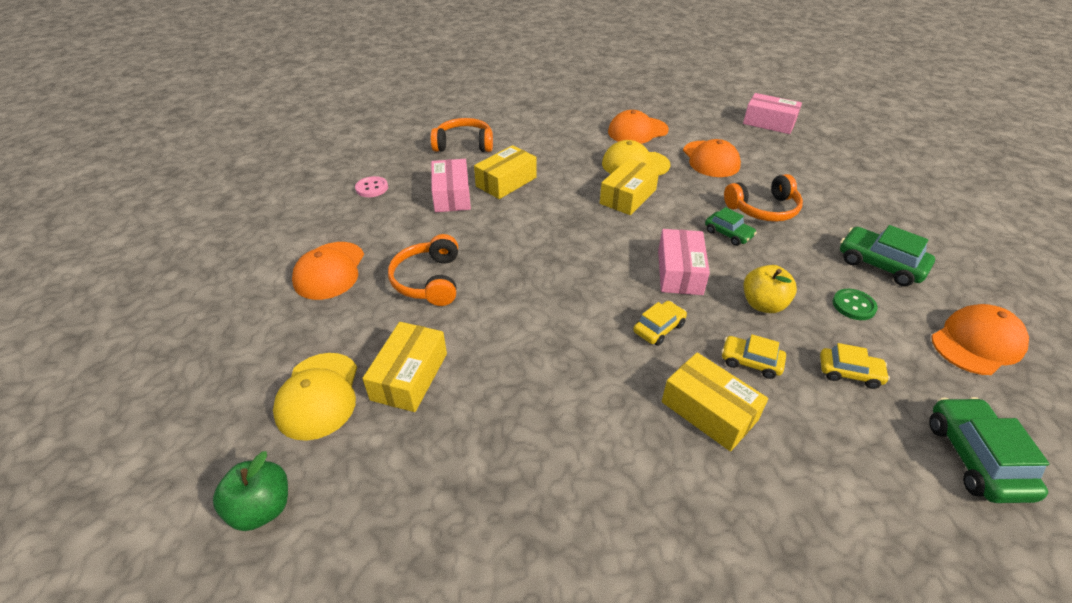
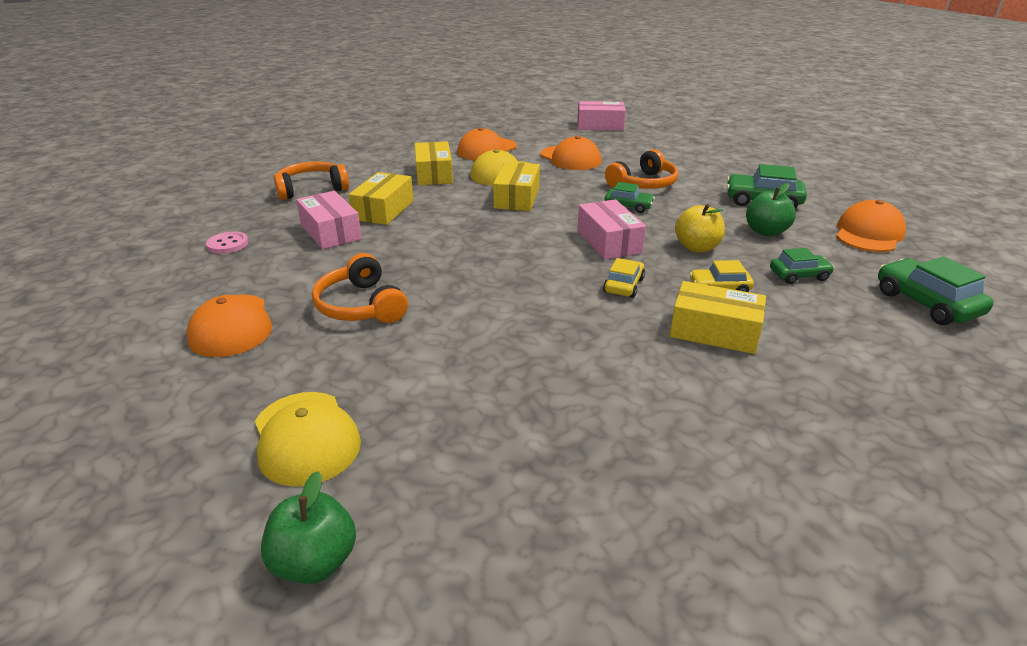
camera: 25 degrees left, 10 degrees down
(409, 376) = (403, 389): yellow box -> yellow box (434, 174)
(849, 373) = (799, 275): yellow car -> green car
(853, 305) = (766, 231): green button -> green apple

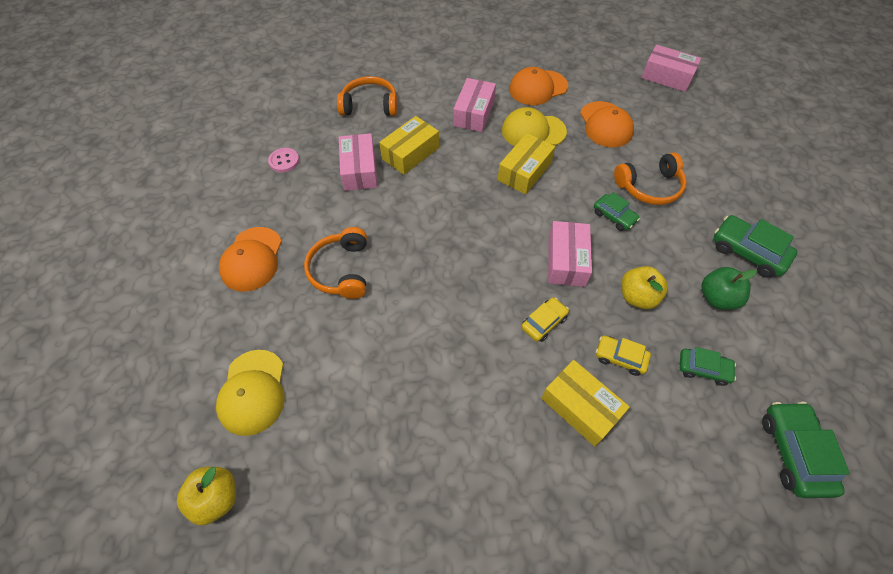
camera: 25 degrees right, 25 degrees up
(315, 562) = (216, 498): green apple -> yellow apple
(434, 174) = (474, 113): yellow box -> pink box
(869, 233) = (818, 338): orange cap -> none

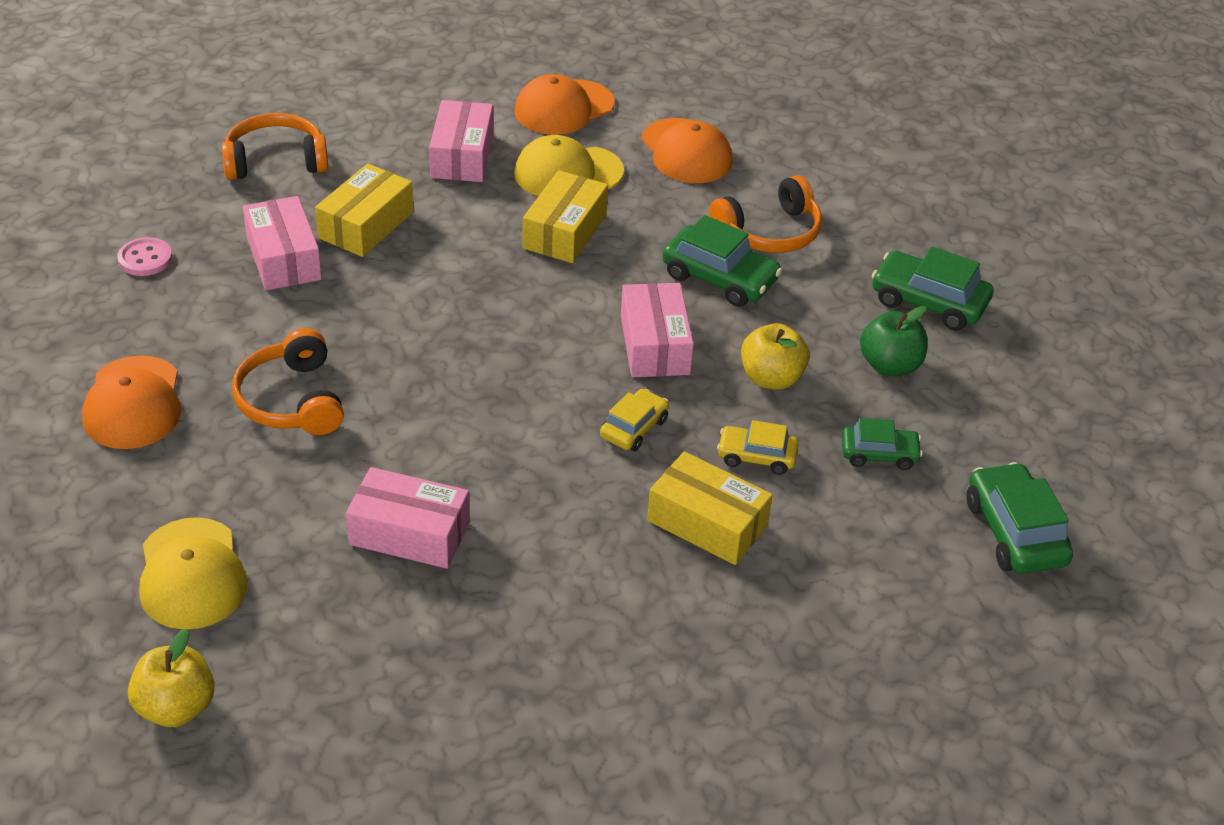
camera: 15 degrees left, 15 degrees down
(614, 216) = (720, 278): green car -> green car, size x1.61
(667, 77) = (776, 72): pink box -> pink box (409, 533)

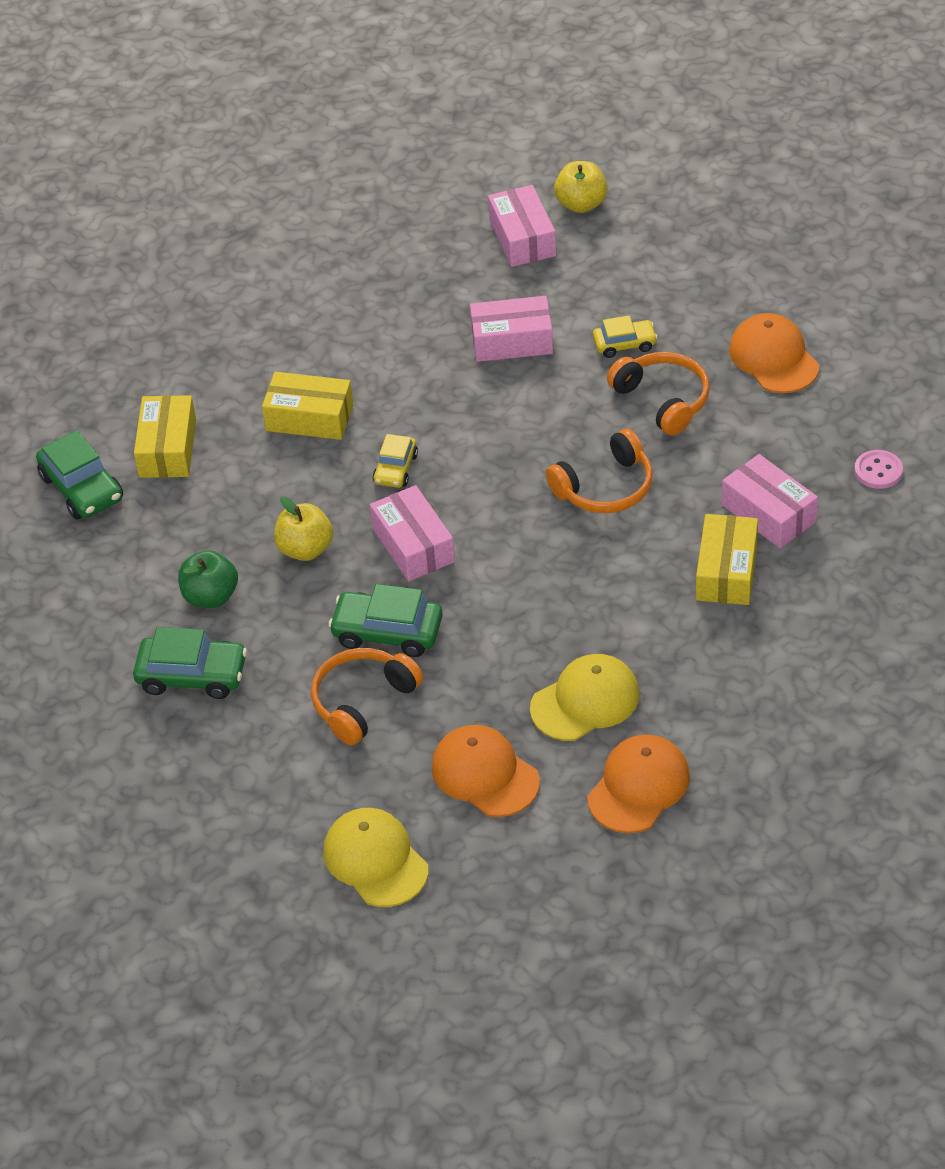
camera: 165 degrees right, 5 degrees up
(192, 574) = (633, 270): yellow cap -> yellow cap (375, 860)
(275, 161) = (861, 609): orange headphones -> orange headphones (605, 487)
(462, 156) = (697, 683): pink box -> pink box (522, 238)
(565, 231) = (549, 631): yellow box -> yellow box (167, 449)
(756, 456) = (292, 479): yellow car -> yellow car (624, 344)
(879, 454) = (198, 514): green car -> none

